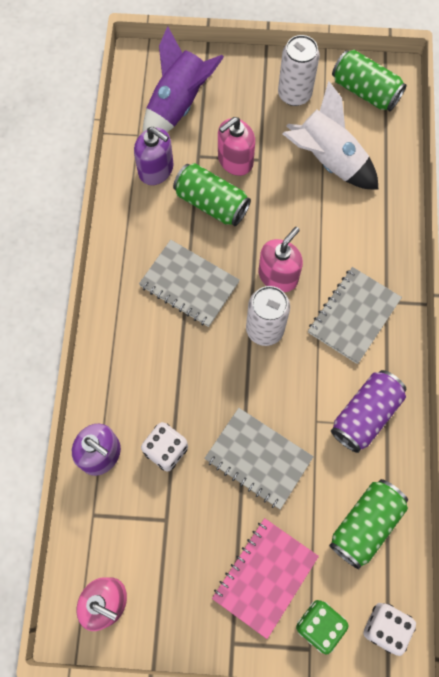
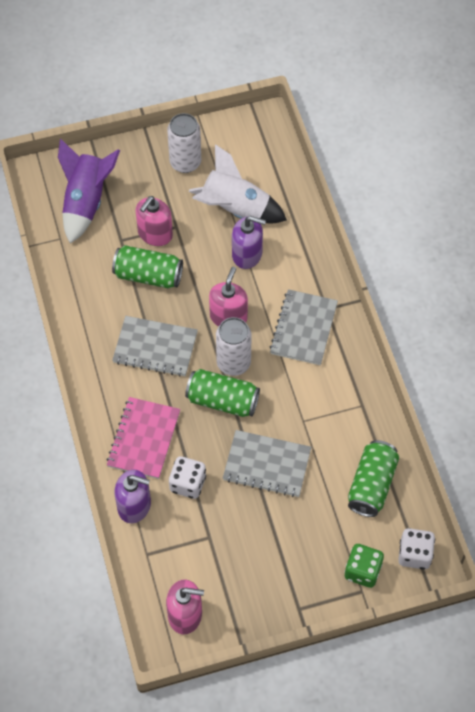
camera: 20 degrees left, 10 degrees down
(156, 169) = (88, 262): purple soap dispenser -> purple soap dispenser (247, 254)
(265, 577) = (306, 551): pink notebook -> pink notebook (144, 439)
(365, 91) = (245, 142): green can -> green can (222, 401)
(365, 414) = (341, 402): purple can -> none

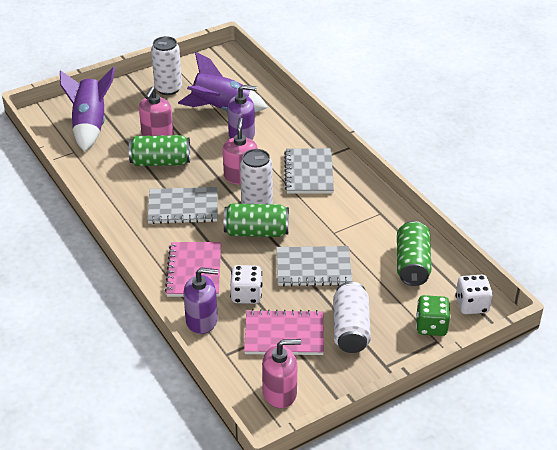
camera: 15 degrees left, 20 degrees down
(210, 544) = (284, 335): none -> pink notebook
(235, 209) = (221, 110): white rocket -> purple rocket
(279, 554) = (350, 329): none -> white can

